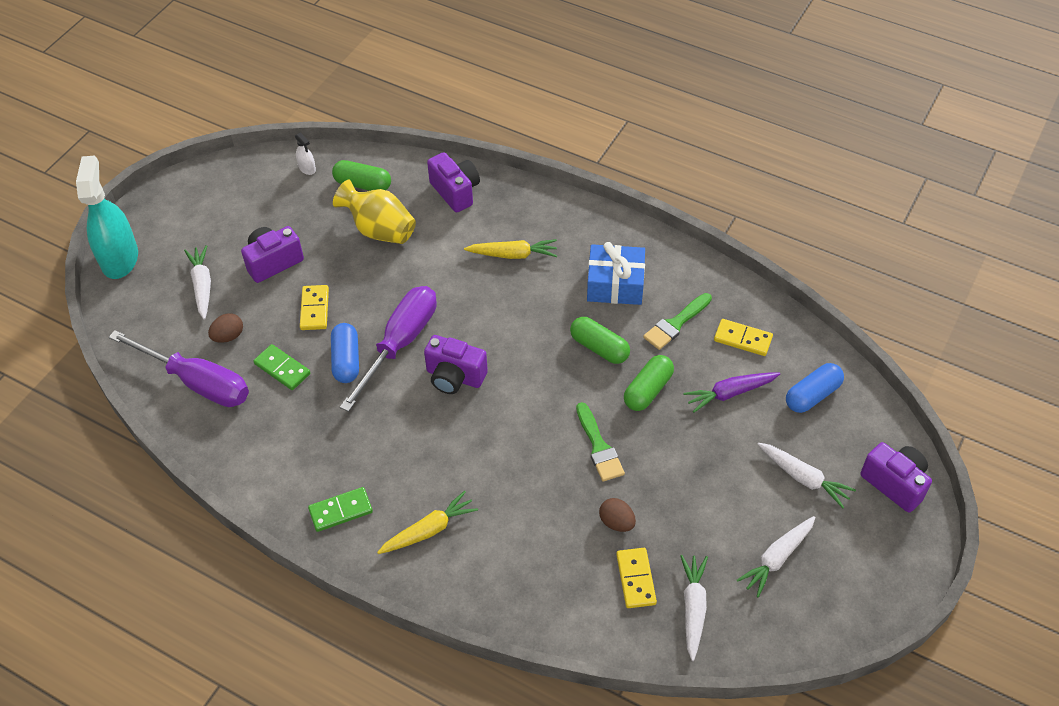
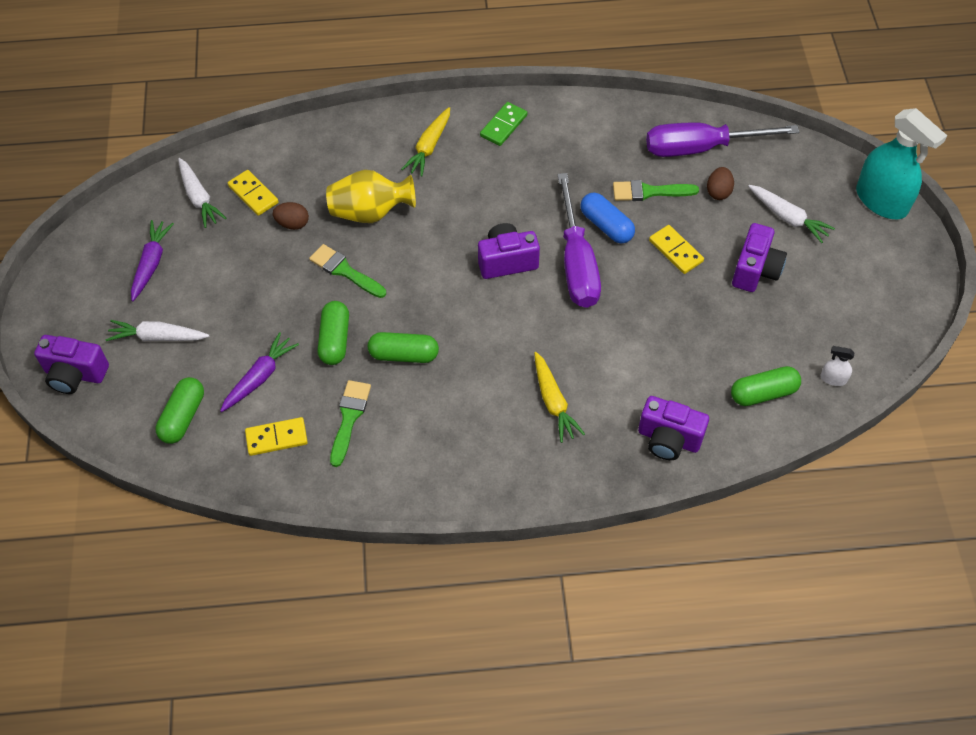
camera: 145 degrees right, 5 degrees up
(282, 369) = (649, 192): green domino -> green brush
(379, 230) = (698, 354): yellow vase -> yellow vase (370, 212)
(513, 254) = (553, 402): yellow carrot -> yellow carrot turned 75 degrees counterclockwise
(615, 284) = (433, 427): blue gift -> none
(777, 558) = (151, 263): white carrot -> purple carrot
(812, 395) = (183, 417): blue capsule -> green capsule

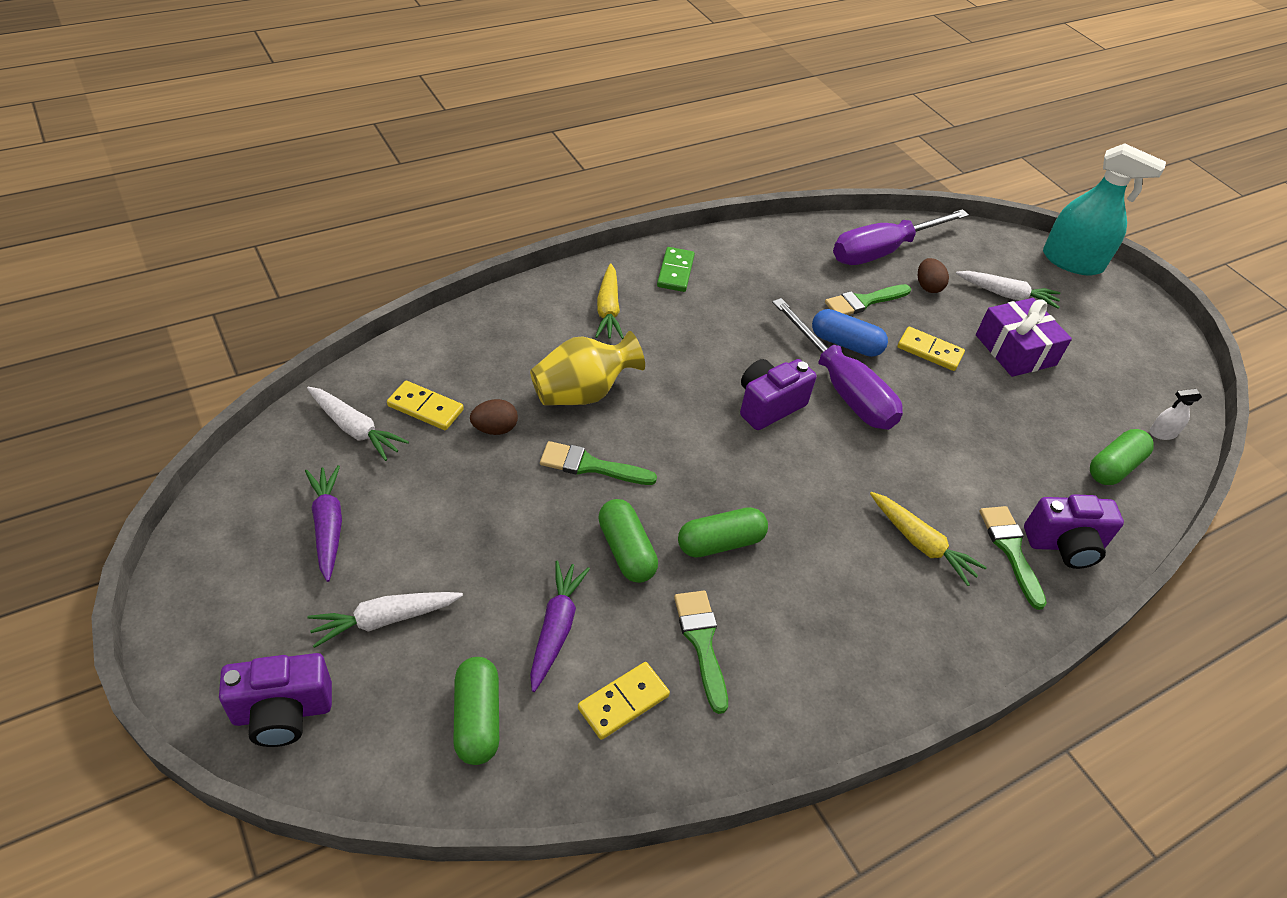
camera: 30 degrees left, 10 degrees down
(621, 429) = (1011, 550): none -> green brush
(755, 270) = (1015, 350): purple camera -> purple gift

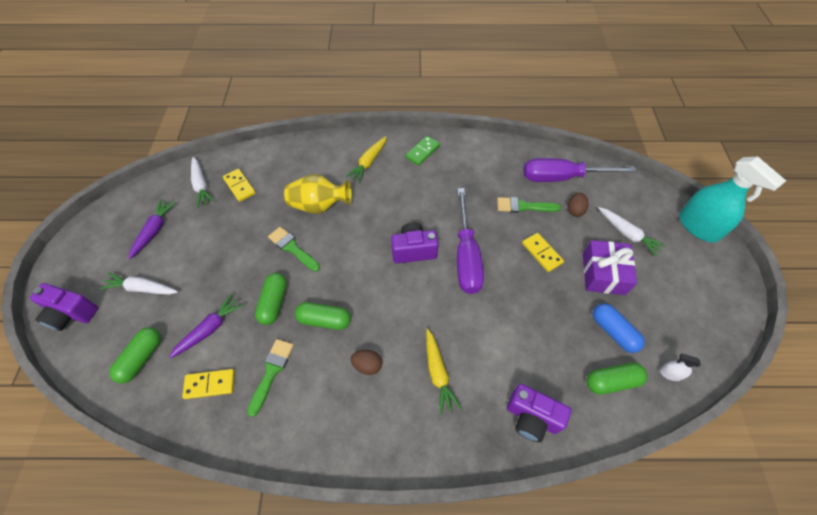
camera: 35 degrees right, 10 degrees up
(494, 429) = (262, 209): brown egg -> brown egg (367, 365)
(845, 344) = (490, 229): blue capsule -> blue capsule (613, 331)
(1011, 550) = (492, 403): green brush -> none

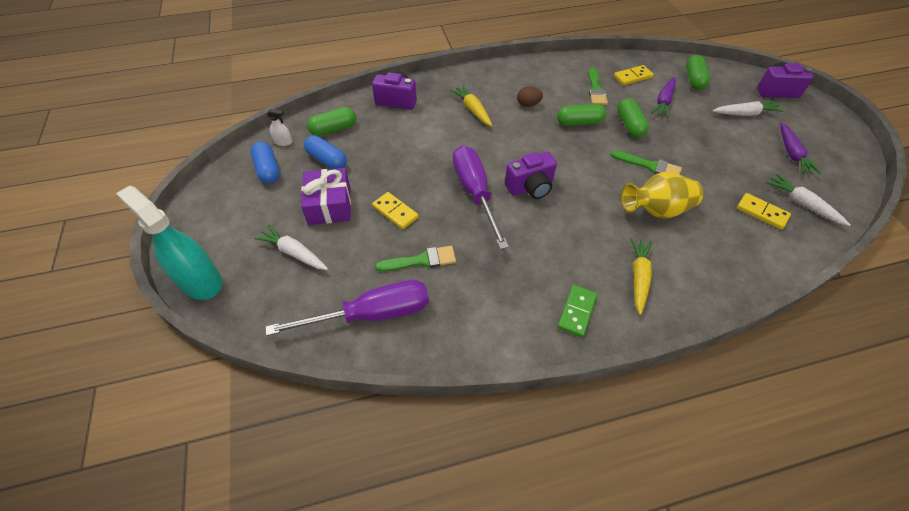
camera: 165 degrees right, 5 degrees down
(574, 210) = (356, 269): brown egg -> none
(676, 333) = (268, 170): none -> blue capsule

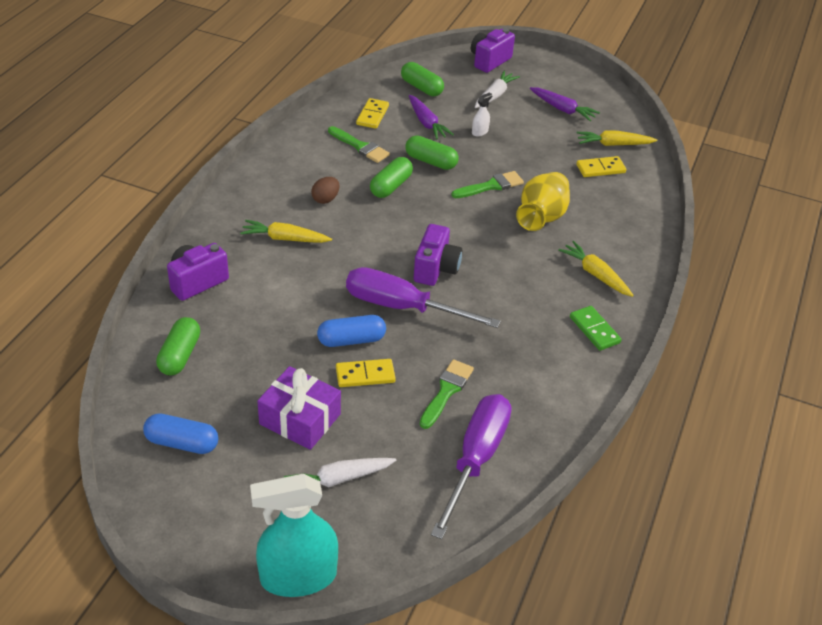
camera: 55 degrees left, 10 degrees down
(283, 142) = (148, 408): white spray bottle -> white spray bottle (480, 132)
(327, 160) = (226, 386): blue capsule -> blue capsule (351, 340)
(802, 204) = (613, 144): white carrot -> yellow carrot

